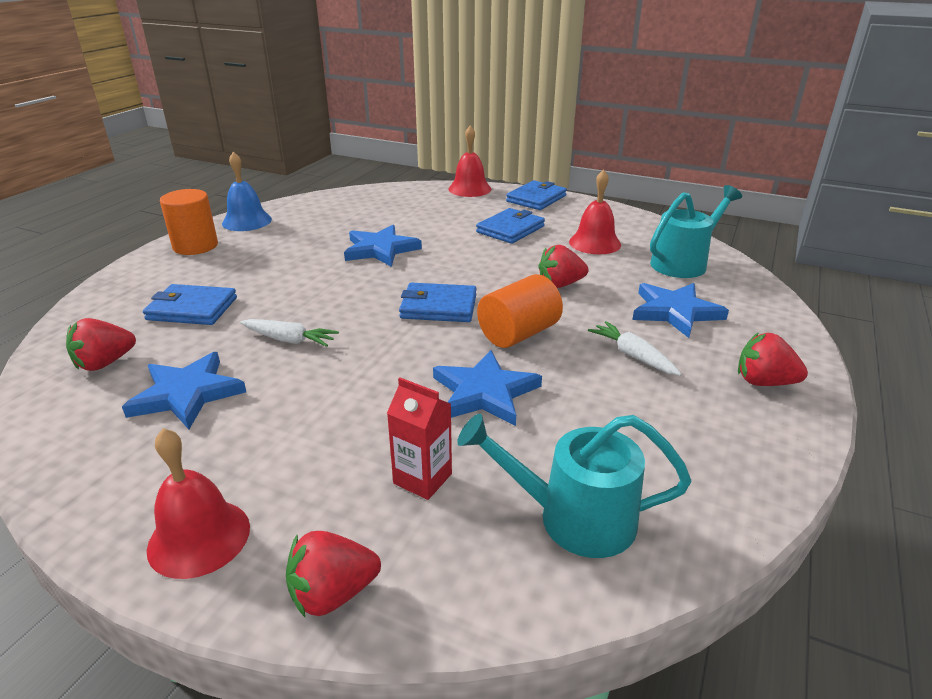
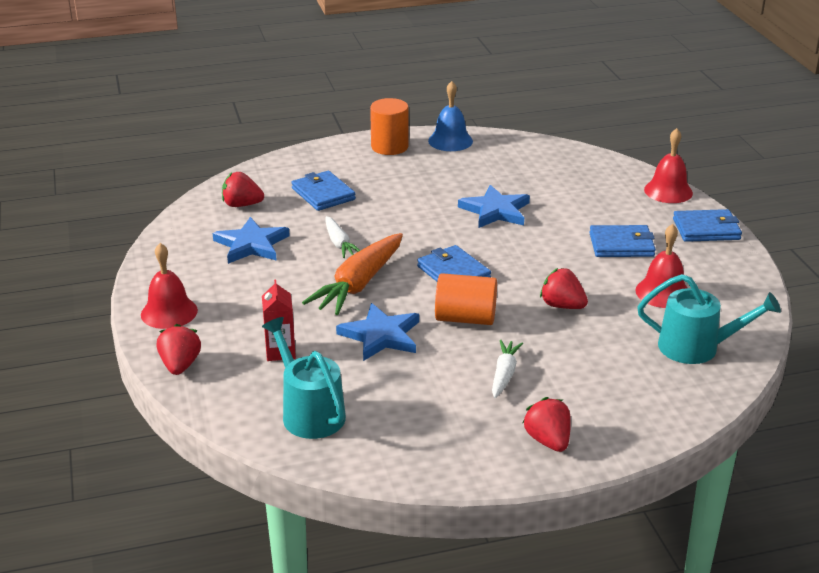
camera: 50 degrees right, 0 degrees up
(333, 594) = (180, 365): red strawberry -> red strawberry turned 60 degrees clockwise
(376, 362) = (359, 284): none -> orange carrot
(675, 312) = (598, 371): blue star -> none

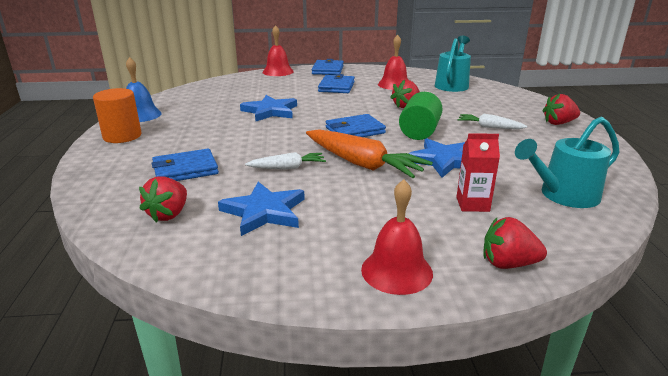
camera: 80 degrees left, 5 degrees down
(465, 318) = (419, 132): orange cylinder -> green cylinder

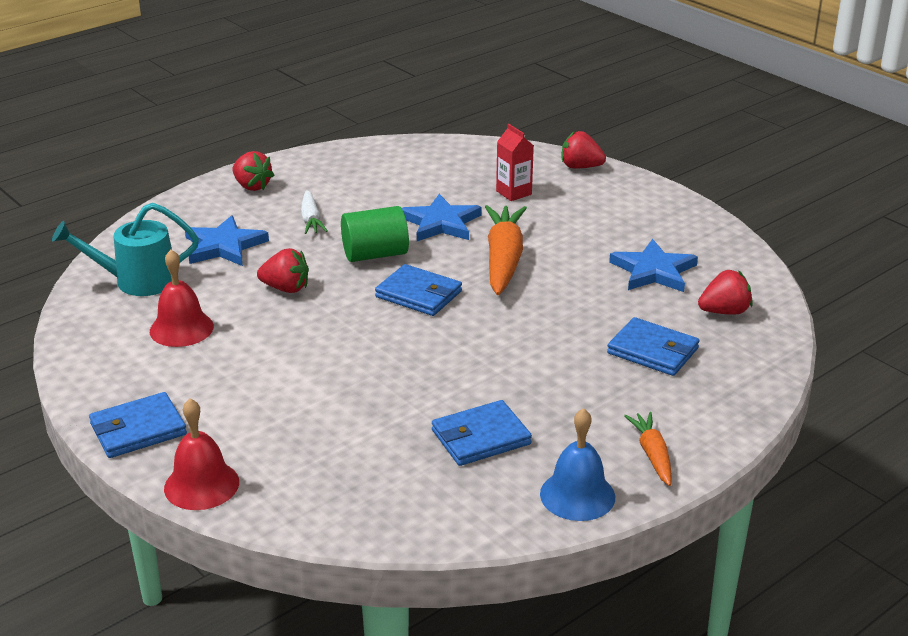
camera: 125 degrees left, 5 degrees up
(122, 136) = (652, 455): orange cylinder -> orange carrot
(270, 111) = (424, 384): blue star -> blue star (224, 246)
(287, 168) = (566, 295): white carrot -> none
(336, 87) = (245, 376): blue wallet -> blue wallet (481, 437)
(396, 271) = (643, 197): red bell -> none
(508, 264) = (580, 167): red strawberry -> red strawberry turned 135 degrees clockwise
(564, 195) = (448, 163): turquoise watering can -> none

